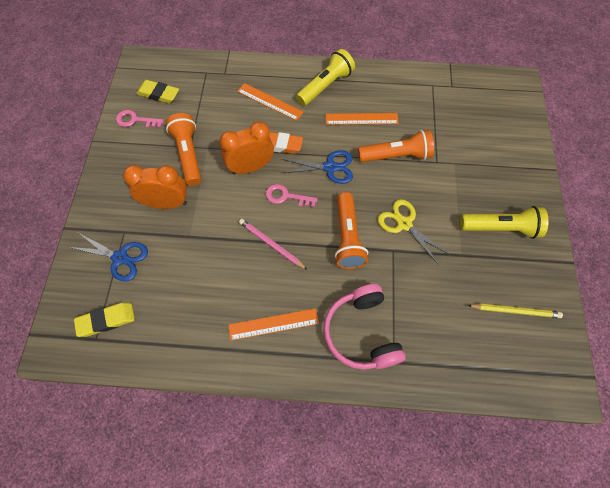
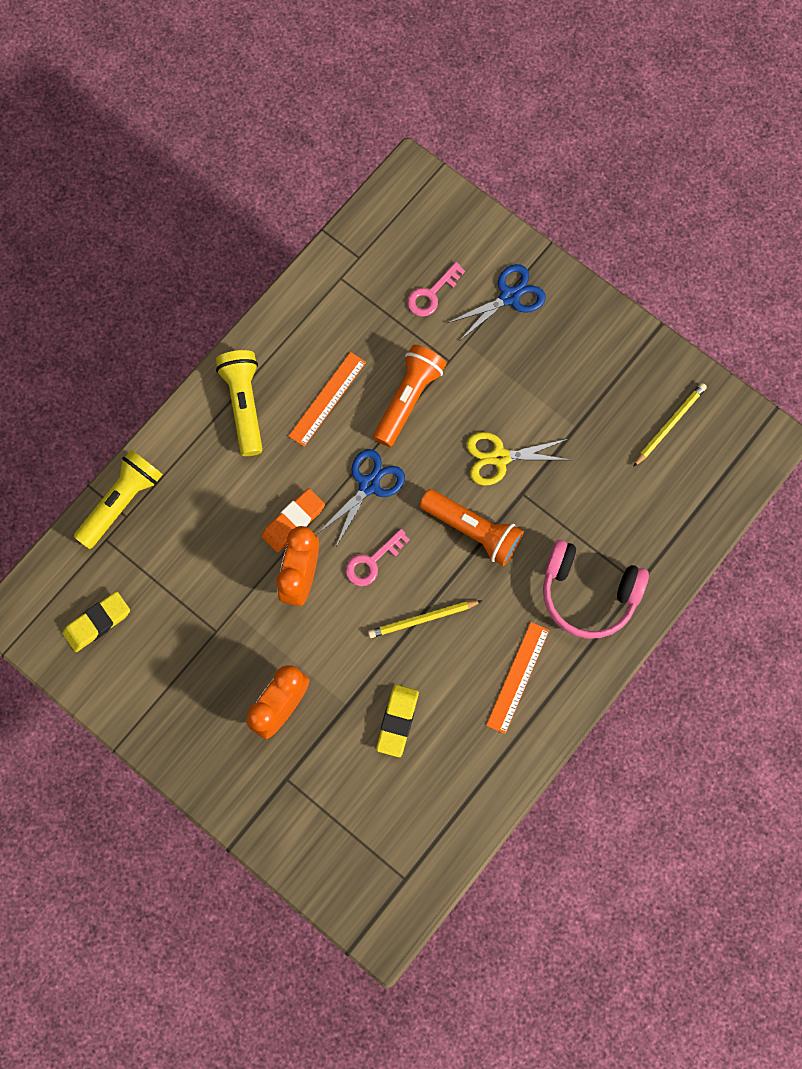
camera: 55 degrees left, 10 degrees up
(106, 320) = (390, 856): yellow eraser -> yellow eraser (397, 721)
(120, 258) = (319, 800): blue scissors -> blue scissors (509, 297)
(135, 120) = (121, 676): pink key -> pink key (431, 294)
(188, 155) = (227, 640): orange flashlight -> none
(270, 101) = (218, 489): orange ruler -> none
(271, 244) = (423, 619): pink pencil -> yellow pencil
(500, 228) = (575, 361): yellow flashlight -> yellow flashlight (122, 502)

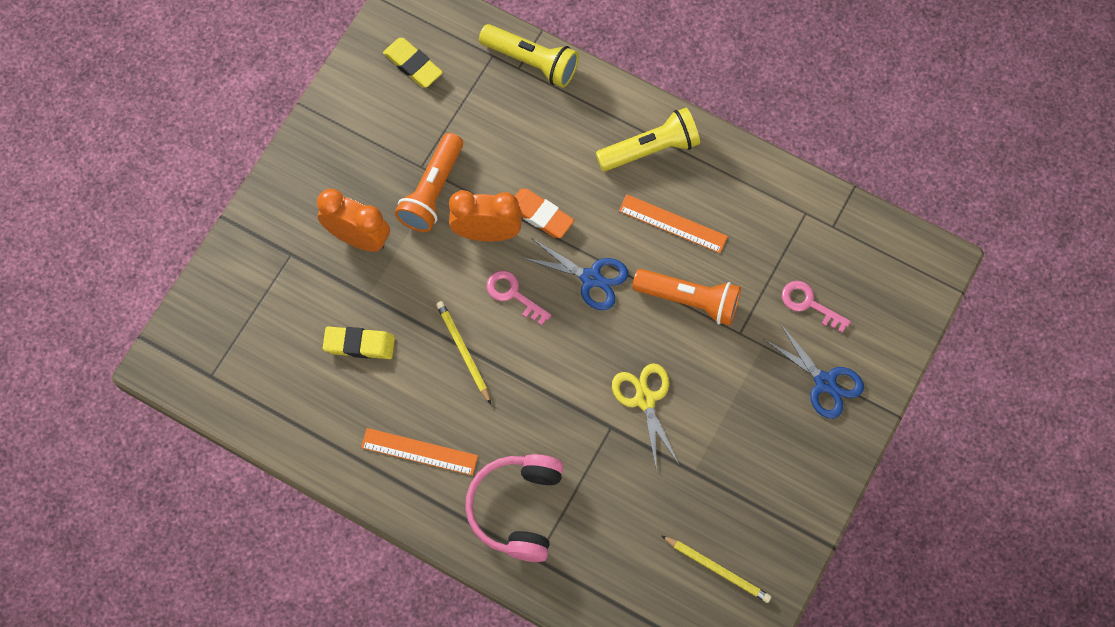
camera: 80 degrees right, 5 degrees down
(472, 530) = (563, 384): orange flashlight -> orange flashlight (432, 191)

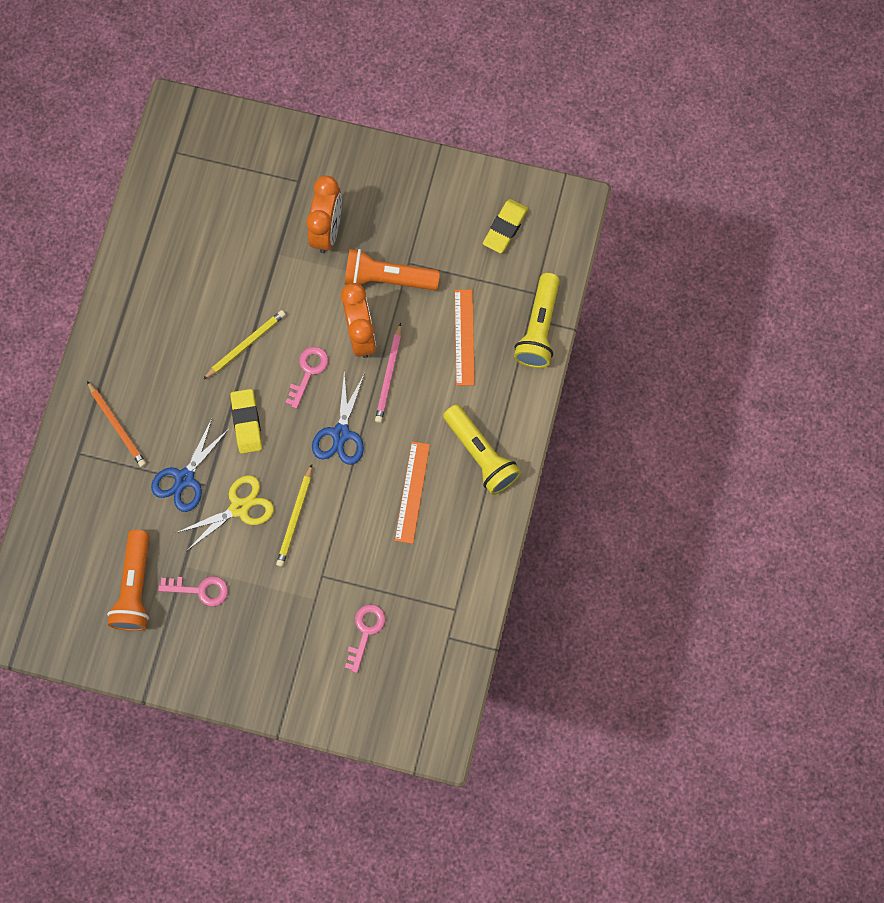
camera: 75 degrees right, 5 degrees up
(359, 344) = (231, 259): yellow eraser -> yellow eraser (247, 422)
(419, 451) = (149, 333): orange ruler -> orange ruler (464, 337)
(517, 509) = (117, 425): pink headphones -> orange pencil
(540, 215) = (389, 375): orange eraser -> pink pencil
(689, 300) = (342, 524): orange flashlight -> orange flashlight (135, 587)
(717, 569) = (101, 605): yellow pencil -> yellow pencil (295, 517)
(725, 460) = (200, 590): none -> pink key
(825, 382) = (293, 662): blue scissors -> blue scissors (185, 478)

